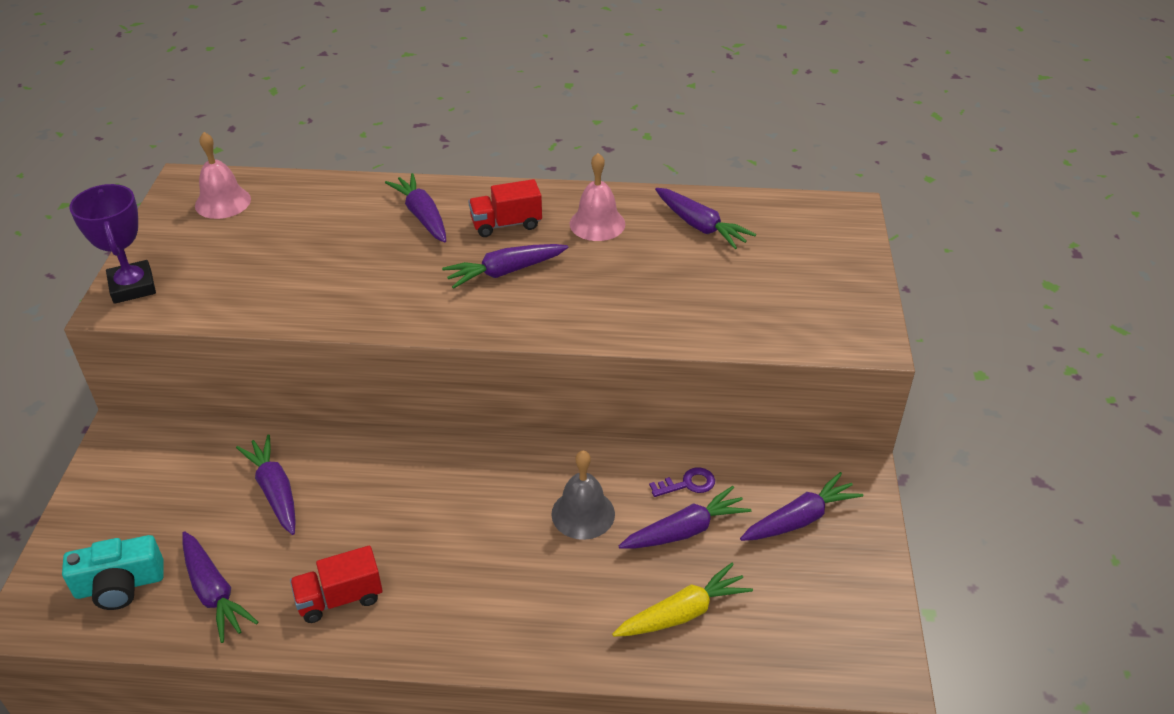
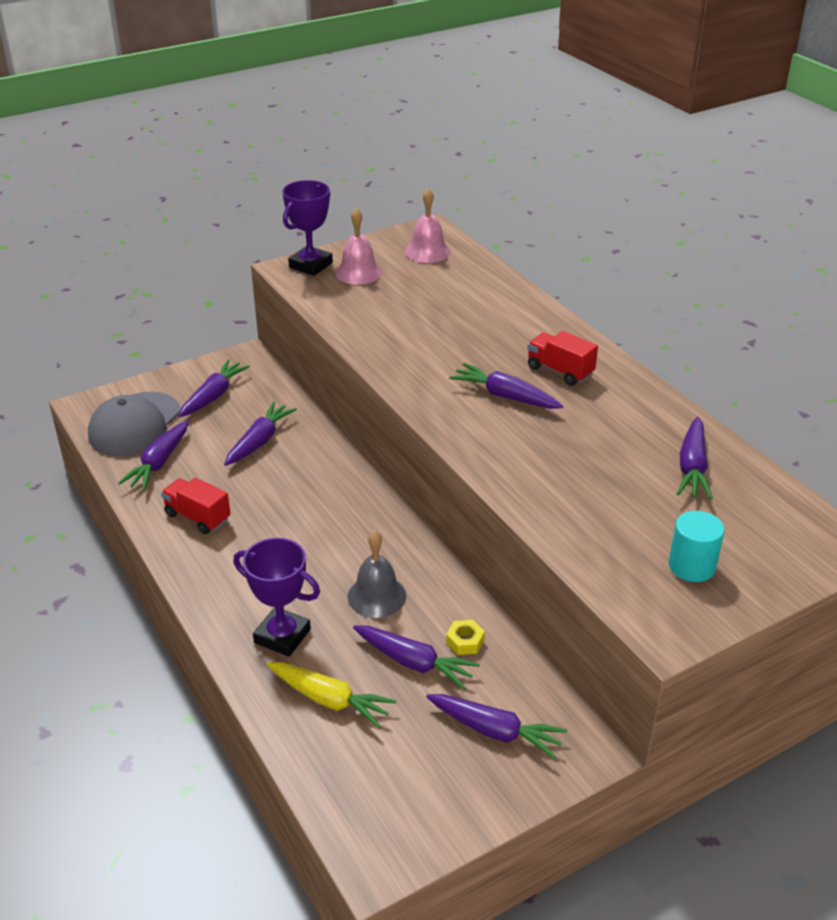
camera: 55 degrees right, 5 degrees down
(120, 585) = (134, 424): turquoise camera -> grey cap
(422, 216) = (519, 331): purple carrot -> purple carrot (213, 396)
(574, 609) = (282, 636): none -> purple trophy
(597, 224) = (620, 413): pink bell -> pink bell (358, 272)
(688, 484) = (465, 641): purple key -> yellow nut
(809, 289) = (691, 566): none -> turquoise cylinder

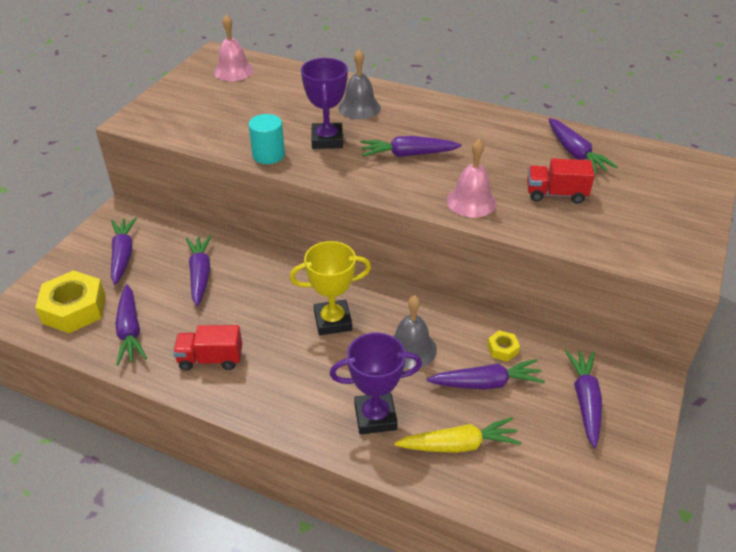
camera: 35 degrees left, 5 degrees up
(134, 424) = (74, 309): grey cap -> yellow nut
(311, 265) = (150, 112): purple trophy -> purple trophy (327, 140)
(331, 536) = (332, 321): none -> yellow trophy
(358, 272) = (196, 104): pink bell -> pink bell (471, 201)
(495, 731) = (585, 401): purple carrot -> purple carrot turned 75 degrees counterclockwise
(510, 331) = (359, 108): none -> grey bell
(560, 371) = (423, 123): red truck -> red truck (556, 194)
(691, 566) = (648, 218): turquoise cylinder -> turquoise cylinder (268, 155)

